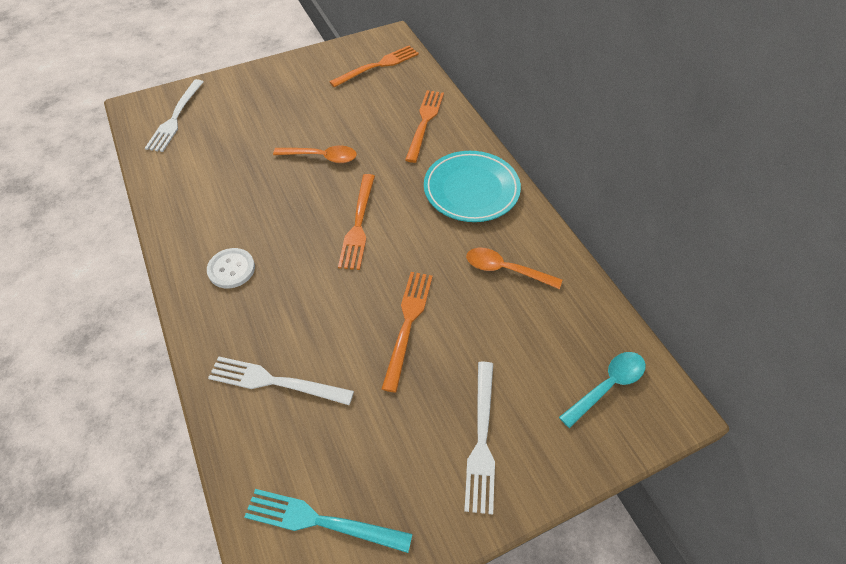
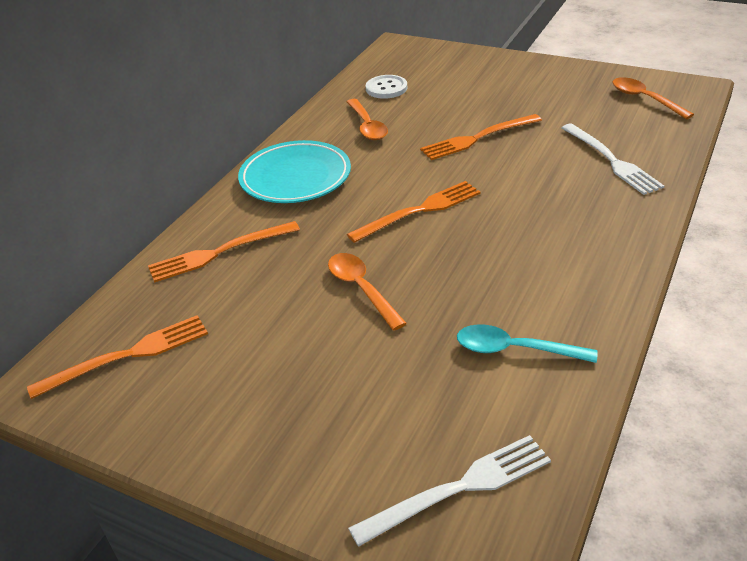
camera: 125 degrees left, 15 degrees down
(231, 269) = (573, 246): white button -> white button (386, 88)
(321, 521) = (645, 99): turquoise fork -> orange spoon
(378, 66) = (128, 355): orange fork -> orange fork turned 135 degrees clockwise
(481, 440) = (511, 80): white fork -> none
(607, 386) = (411, 63): turquoise spoon -> turquoise spoon (515, 350)

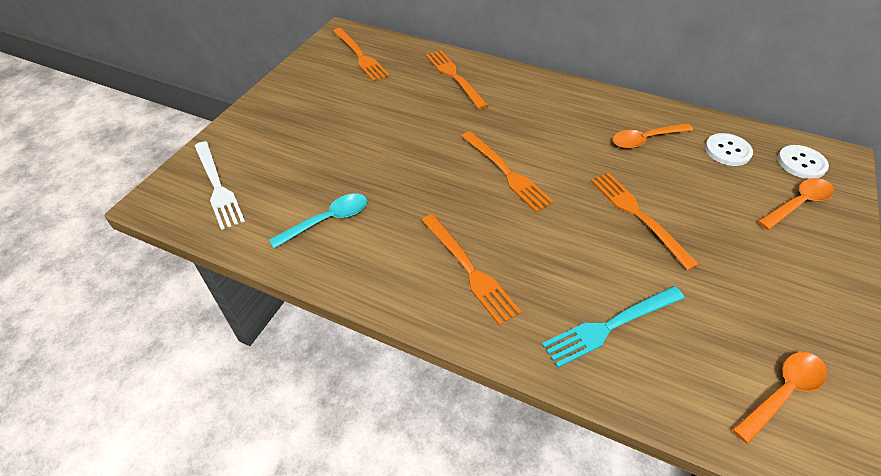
camera: 85 degrees right, 10 degrees up
(295, 178) = (551, 103): turquoise plate -> none
(362, 289) = (407, 143): orange spoon -> orange spoon (797, 204)
(404, 60) = (801, 163): none -> white button
(515, 350) = (327, 220): turquoise spoon -> turquoise spoon turned 45 degrees clockwise
(569, 235) = (469, 270): none -> orange fork
(611, 161) = (610, 326): white fork -> turquoise fork

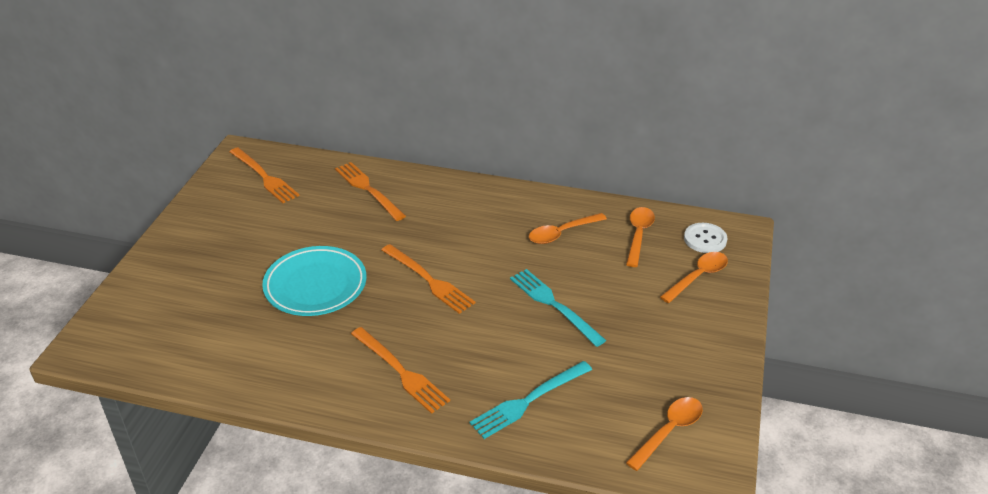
camera: 10 degrees left, 10 degrees down
(217, 186) = (141, 328): white fork -> none
(327, 220) = (259, 346): turquoise spoon -> none
(392, 164) = (315, 285): none -> turquoise plate
(638, 215) = (554, 305): orange fork -> turquoise fork
(727, 151) = (638, 235): white button -> orange spoon

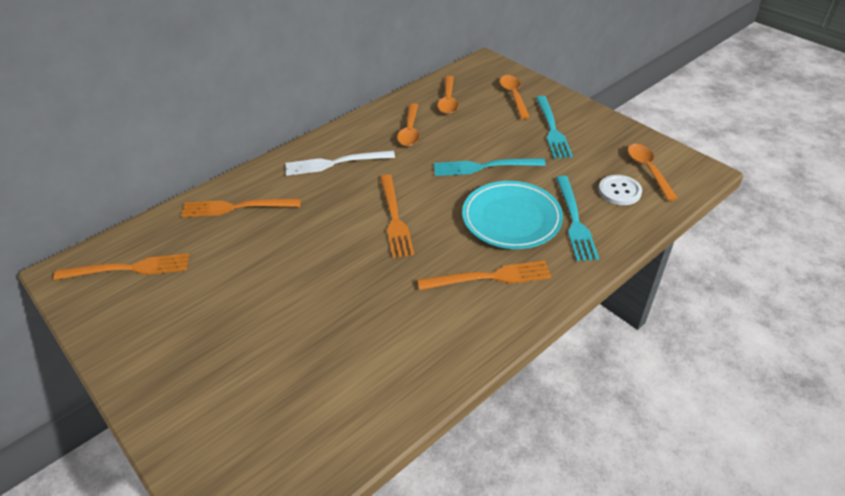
camera: 55 degrees left, 5 degrees up
(315, 285) = (331, 290): turquoise plate -> turquoise plate (511, 219)
(429, 280) = (394, 218): orange fork -> orange fork turned 90 degrees clockwise
(470, 212) = (335, 163): none -> white fork
(638, 235) = (448, 100): orange spoon -> orange spoon turned 135 degrees counterclockwise
(667, 329) = (552, 129): none -> turquoise fork
(705, 239) = (480, 78): white button -> white button (619, 191)

